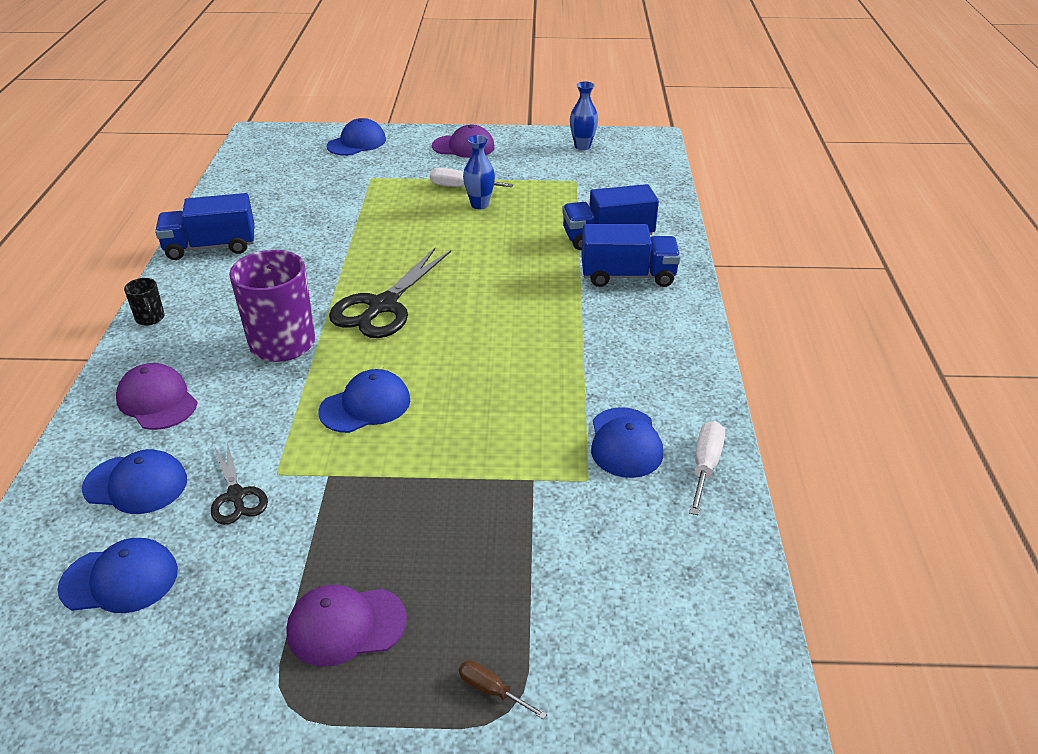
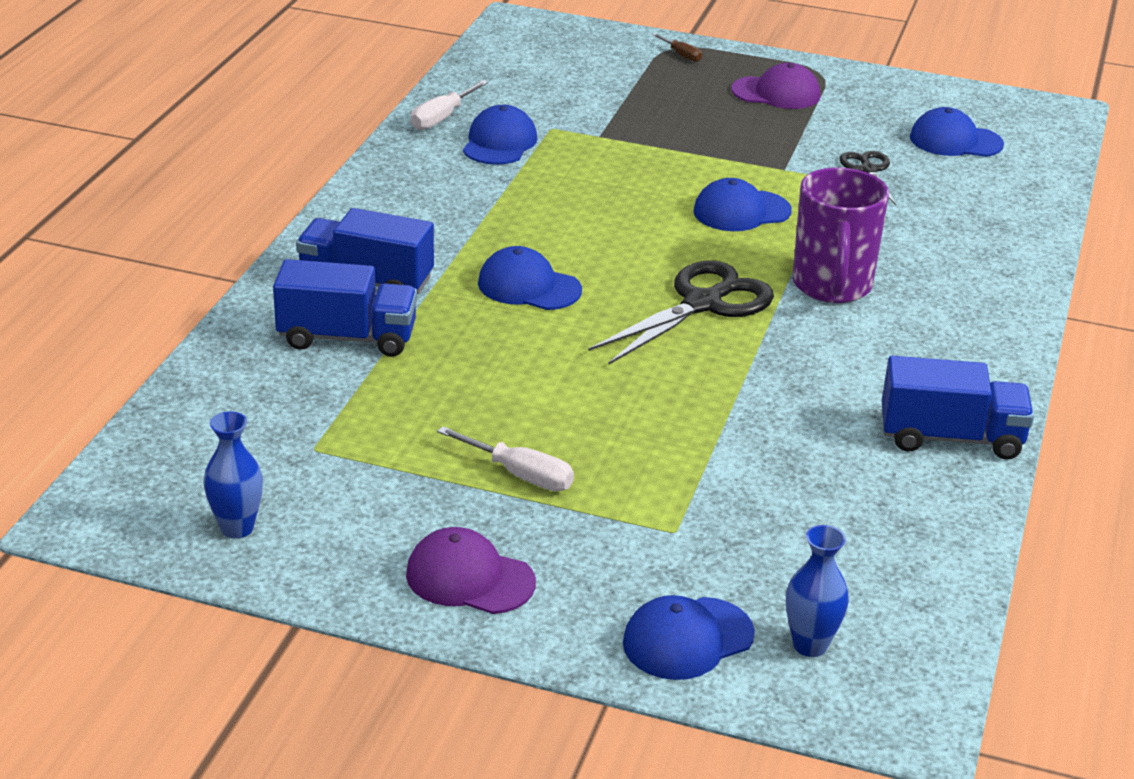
camera: 165 degrees left, 5 degrees down
(136, 484) = (964, 193): blue cap -> blue cap (529, 286)
(150, 318) = (1007, 344): black mug -> none
(157, 401) = (966, 254): purple cap -> none
(479, 205) = (505, 432): blue vase -> blue vase (810, 645)

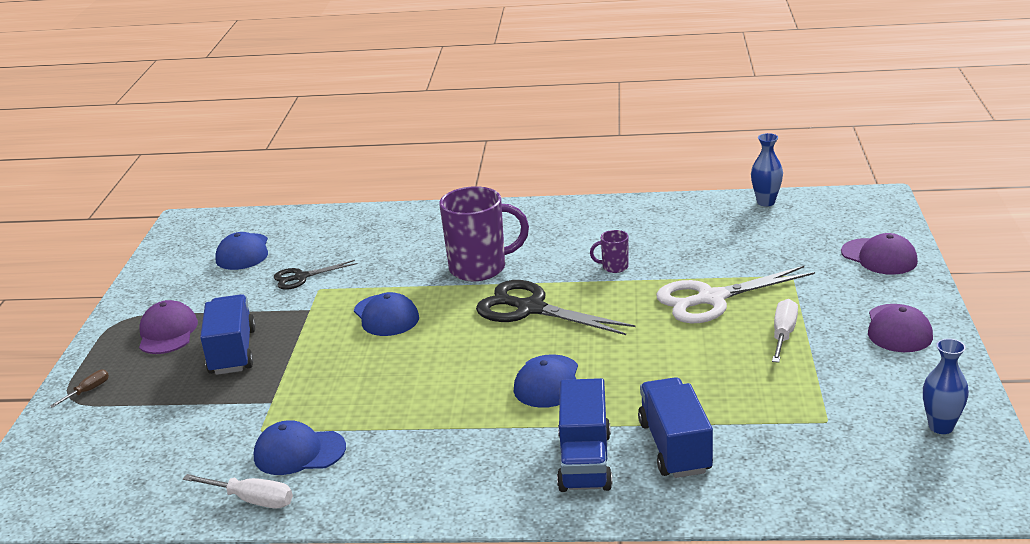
camera: 100 degrees left, 5 degrees down
(647, 442) = (711, 299): none -> white scissors
(687, 639) = (879, 257): blue cap -> purple cap
(782, 386) = (614, 267): none -> purple mug
(810, 645) = (849, 226): blue vase -> blue vase (766, 202)
(950, 438) = (632, 214): blue truck -> blue truck (232, 352)

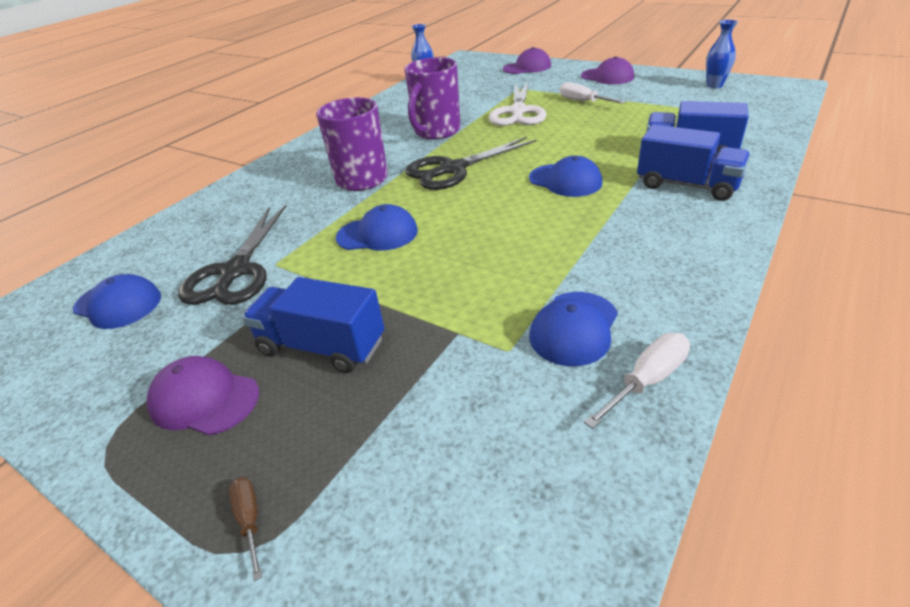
camera: 60 degrees left, 10 degrees up
(301, 277) = (235, 271): black scissors -> black scissors, size x1.81
(614, 267) = (436, 132): purple mug -> purple mug, size x2.23

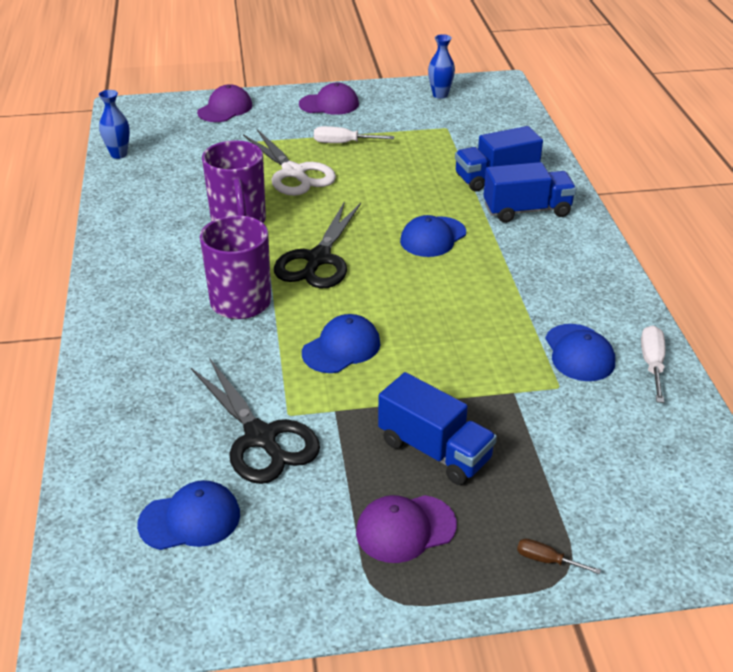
camera: 45 degrees left, 0 degrees up
(322, 346) = (434, 450): blue truck -> blue truck turned 120 degrees counterclockwise
(565, 181) = (433, 237): blue cap -> blue cap turned 135 degrees clockwise

